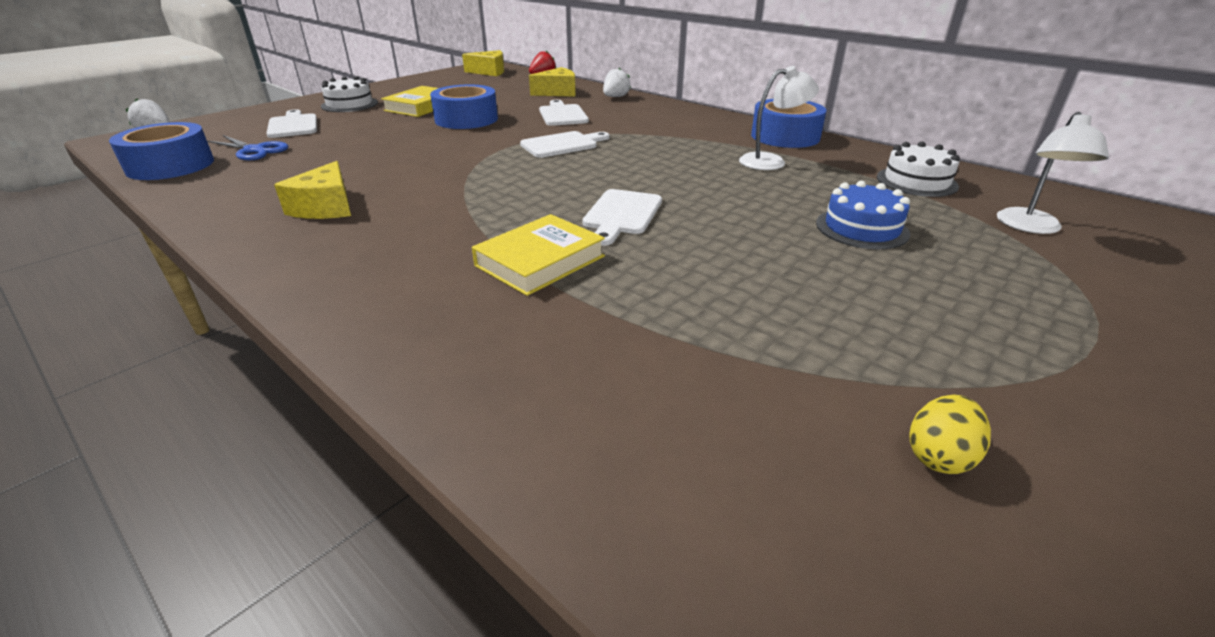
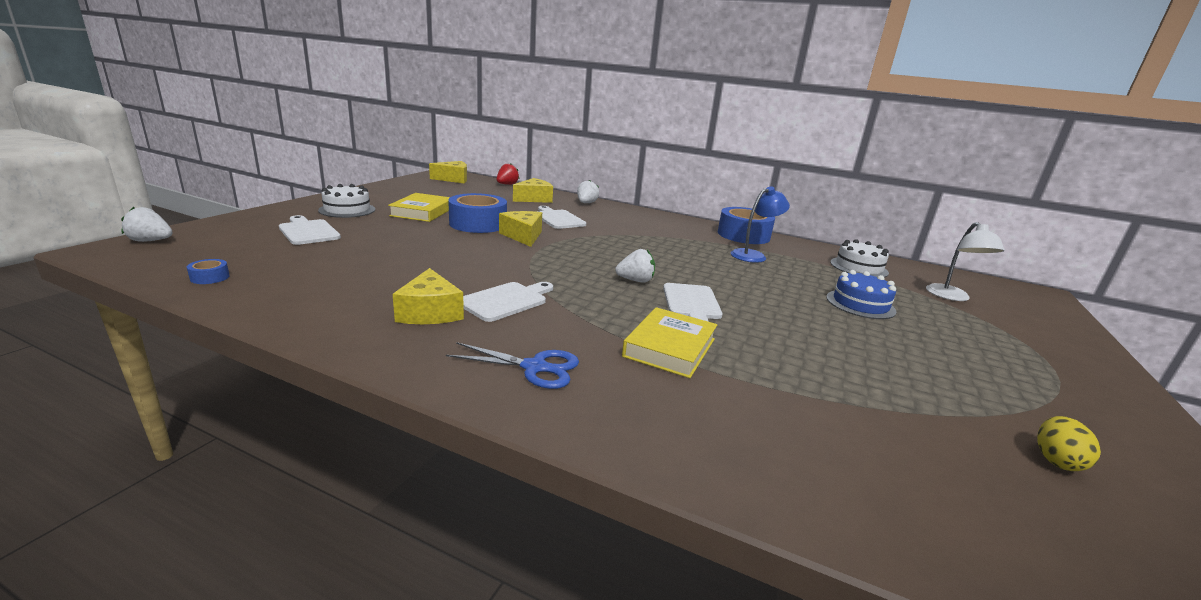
camera: 20 degrees left, 10 degrees down
(170, 165) = (210, 277): blue tape -> blue tape, size x0.40
(254, 150) = (292, 258): blue scissors -> blue scissors (534, 367)
(502, 133) = (523, 236): none -> yellow cheese
(562, 144) = (585, 245): white cutting board -> white cutting board (506, 301)
(580, 185) = (635, 280): none -> white strawberry
(771, 161) = (753, 255): white lamp -> blue lamp

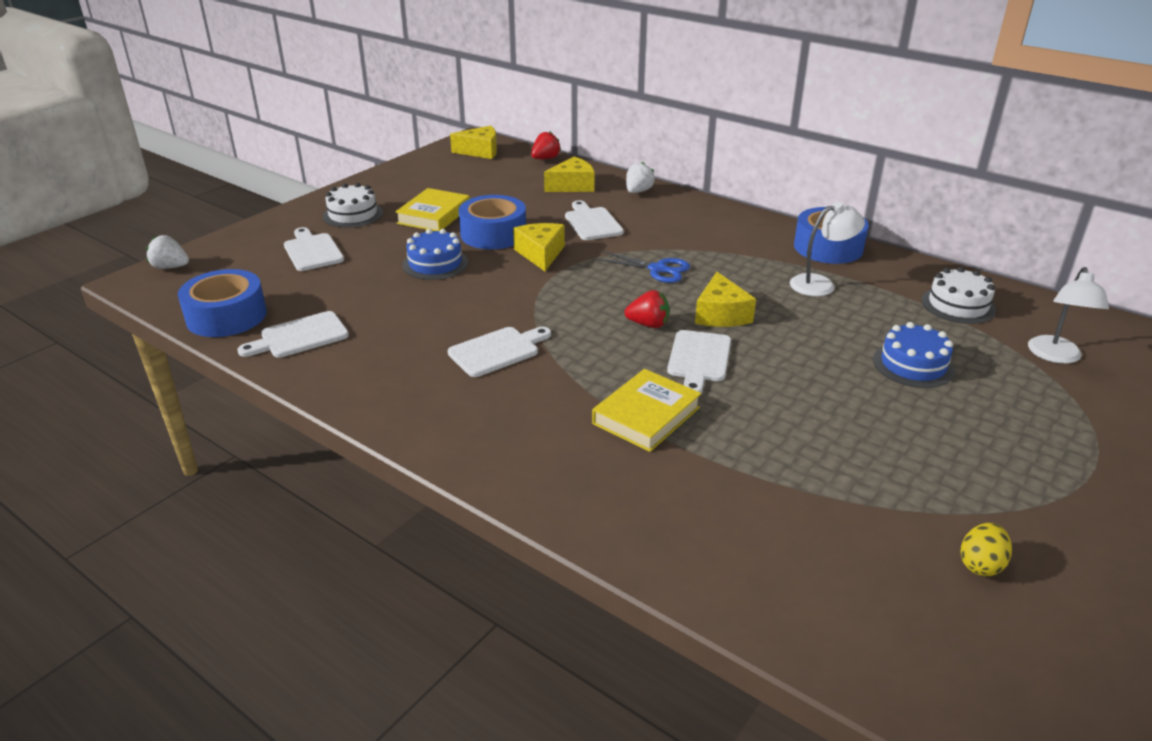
camera: 15 degrees right, 10 degrees up
(210, 277) = (226, 316): blue tape -> blue tape, size x2.47
(294, 292) = (300, 336): none -> white cutting board
(430, 241) = (435, 264): none -> blue cake
(430, 312) = (420, 363): yellow cheese -> yellow cheese (721, 314)
(534, 367) = (504, 431): blue scissors -> blue scissors (657, 269)
(635, 280) = (648, 324): white strawberry -> red strawberry
(753, 255) = (820, 284): blue lamp -> white lamp

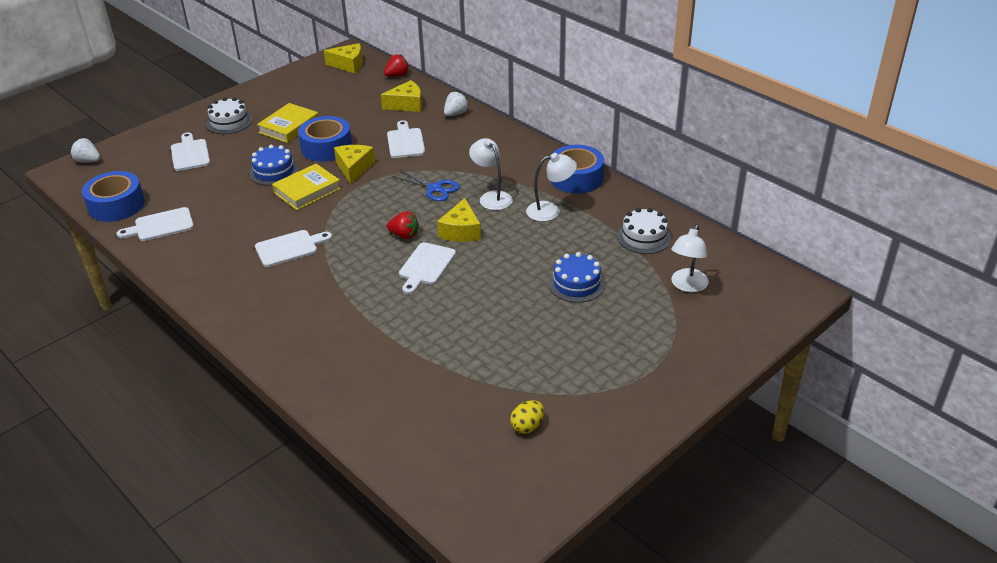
camera: 10 degrees right, 5 degrees up
(646, 415) = (368, 306): yellow book -> yellow book (307, 190)
(736, 274) = (491, 197): none -> white lamp

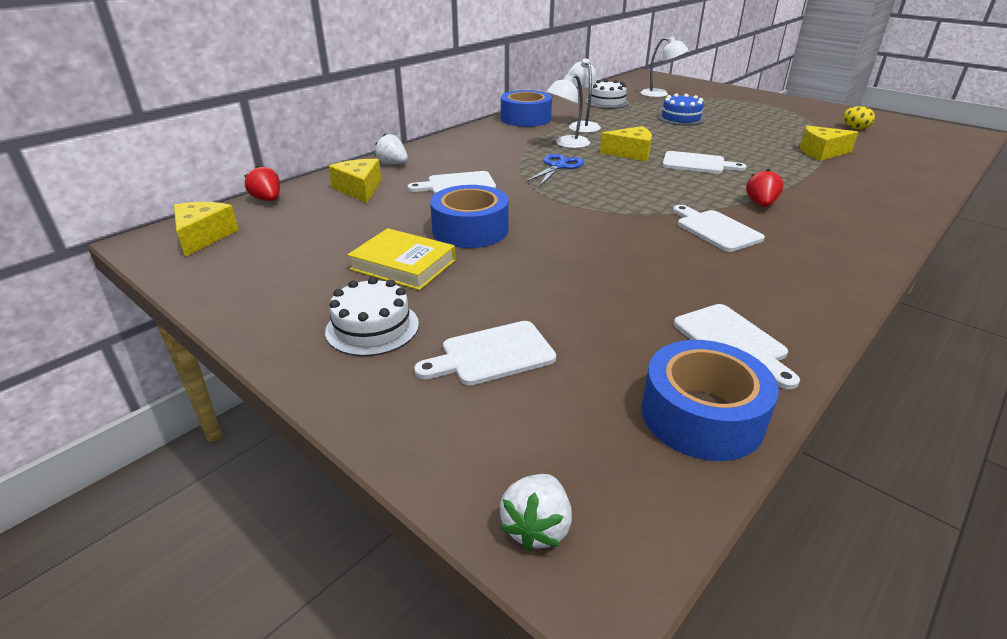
camera: 95 degrees left, 5 degrees down
(274, 171) = (541, 261): blue cake -> none
(307, 190) = (584, 232): yellow book -> none
(354, 168) = (523, 208): yellow cheese -> yellow cheese (821, 152)
(404, 235) = (652, 174): red strawberry -> red strawberry (761, 204)

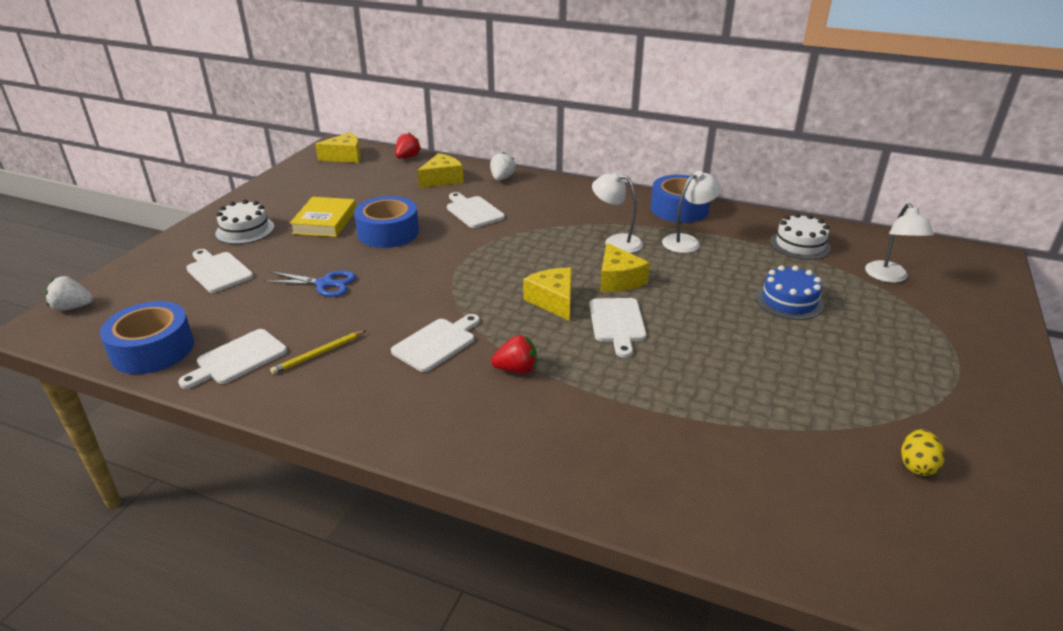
camera: 70 degrees right, 0 degrees up
(558, 166) = (548, 246): blue scissors -> blue scissors (324, 284)
(728, 289) = (319, 354): none -> yellow pencil
(821, 152) = (745, 422): yellow cheese -> yellow cheese (553, 301)

